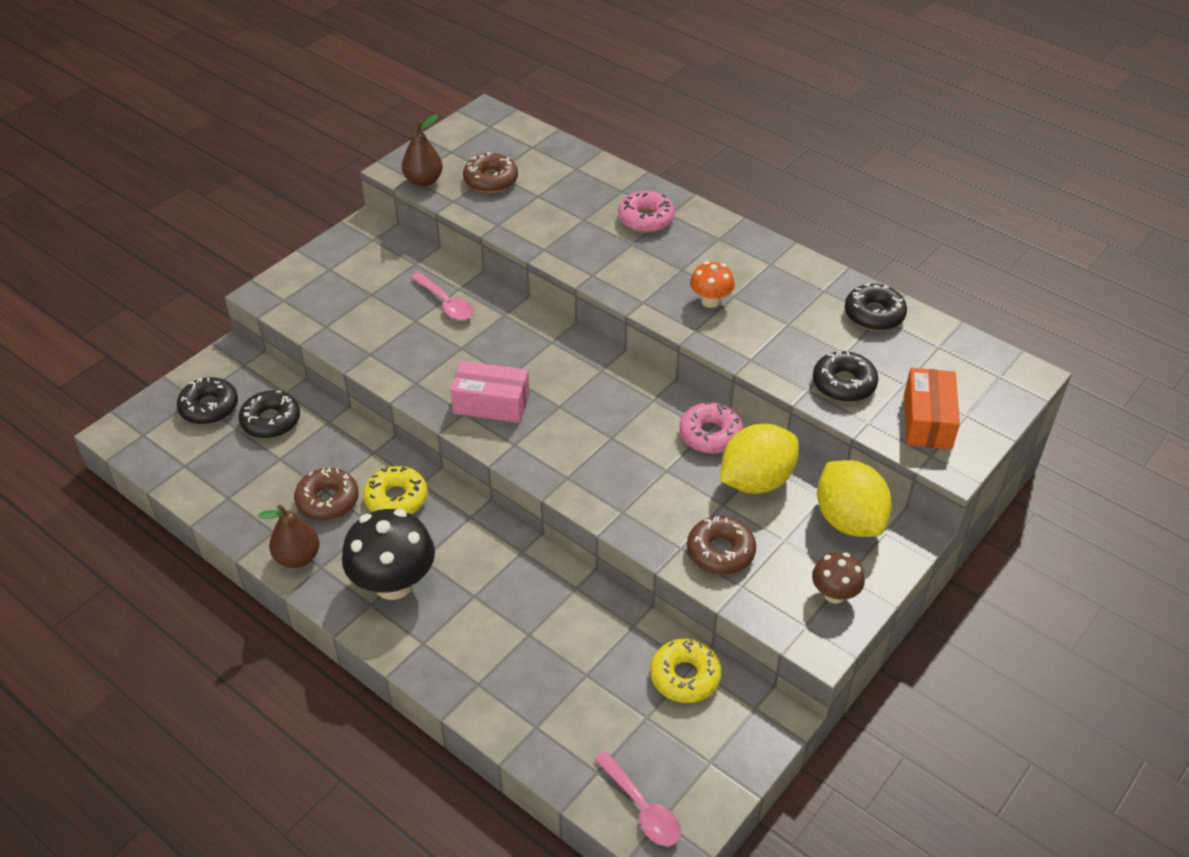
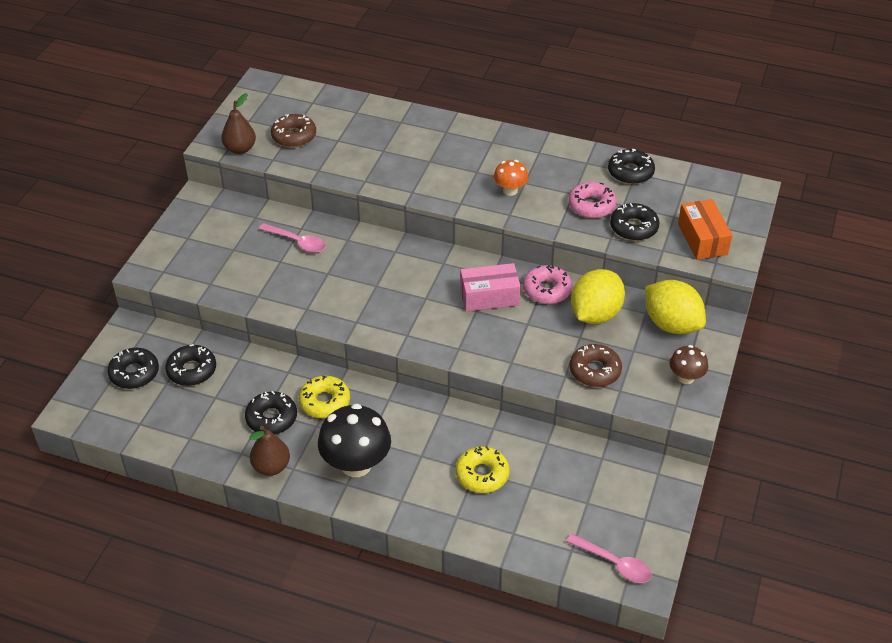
camera: 20 degrees left, 0 degrees up
(327, 500) = (271, 418): brown donut -> black donut
(491, 404) = (373, 309): pink box -> pink box (489, 297)
(646, 219) = (430, 139): pink donut -> pink donut (591, 205)
(685, 676) = (600, 467): yellow donut -> yellow donut (482, 474)

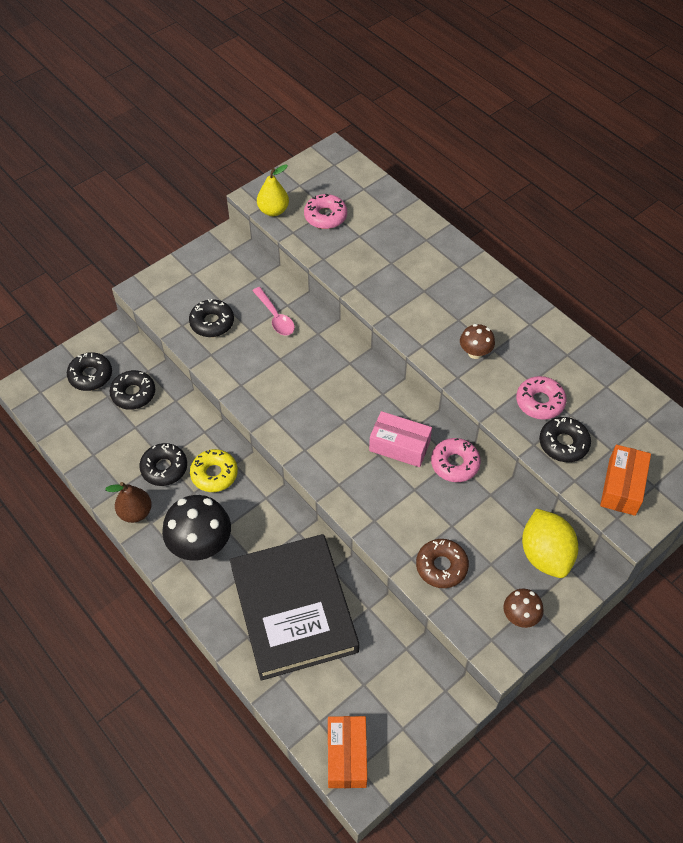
camera: 30 degrees right, 10 degrees up
(240, 149) = (273, 210): brown pear -> yellow pear
(294, 136) = (325, 216): brown donut -> pink donut
(482, 474) = (294, 609): yellow donut -> black book
(510, 190) = (475, 352): orange mushroom -> brown mushroom
(595, 314) = (481, 509): yellow lemon -> none
(614, 563) = (347, 756): pink spoon -> orange box
(630, 172) = (602, 383): black donut -> black donut (212, 322)

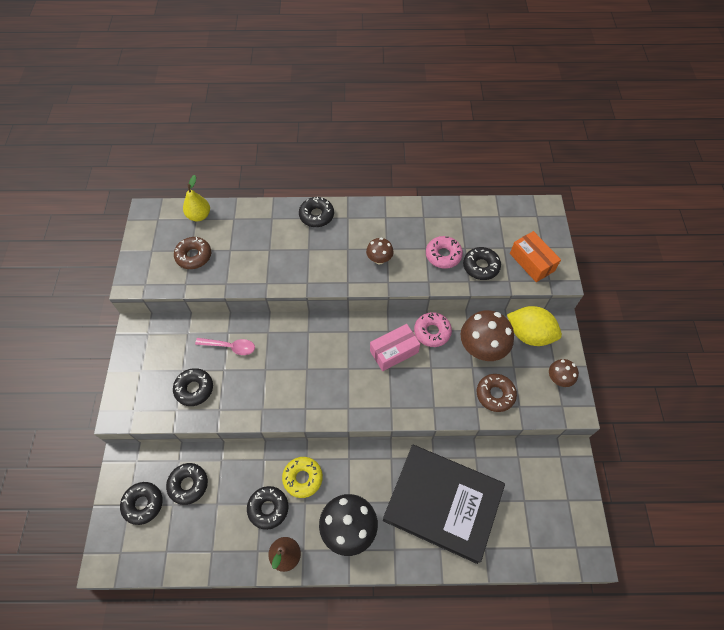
camera: 50 degrees left, 5 degrees up
(273, 210) = (155, 281): yellow pear -> yellow pear (199, 215)
(325, 216) = (194, 256): pink donut -> brown donut
(347, 756) = (564, 548): orange box -> none
(468, 270) = (316, 215): none -> black donut
(482, 520) = (482, 348): none -> brown mushroom

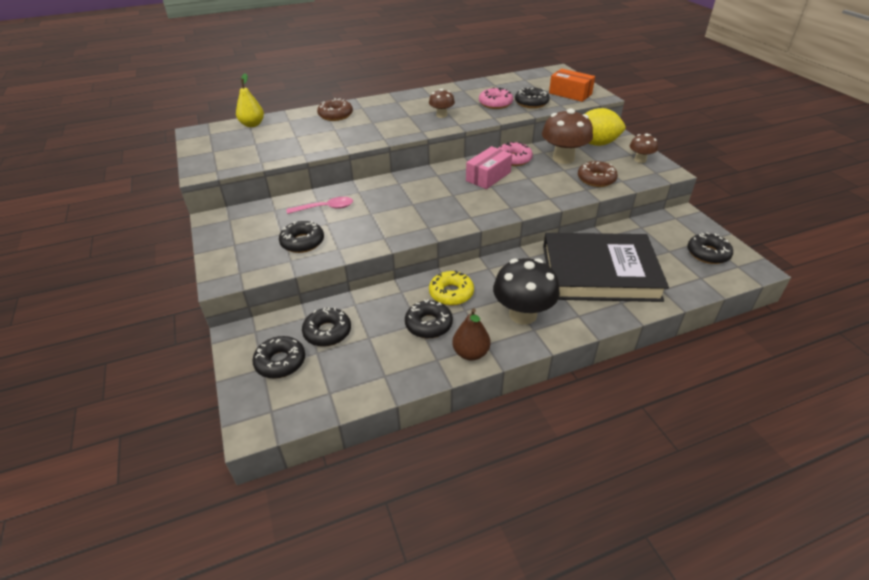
camera: 20 degrees left, 20 degrees down
(194, 256) = (260, 146): brown donut -> brown donut (335, 115)
(316, 215) = (367, 105): black donut -> black donut (707, 254)

